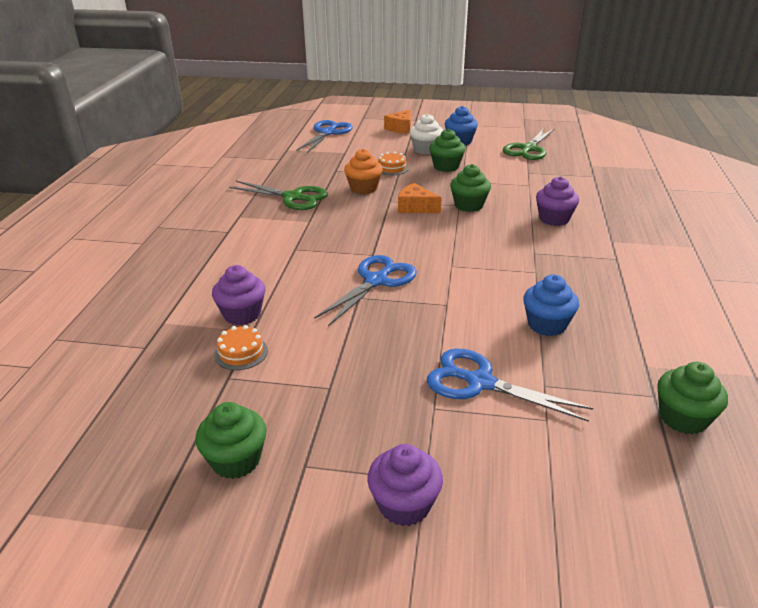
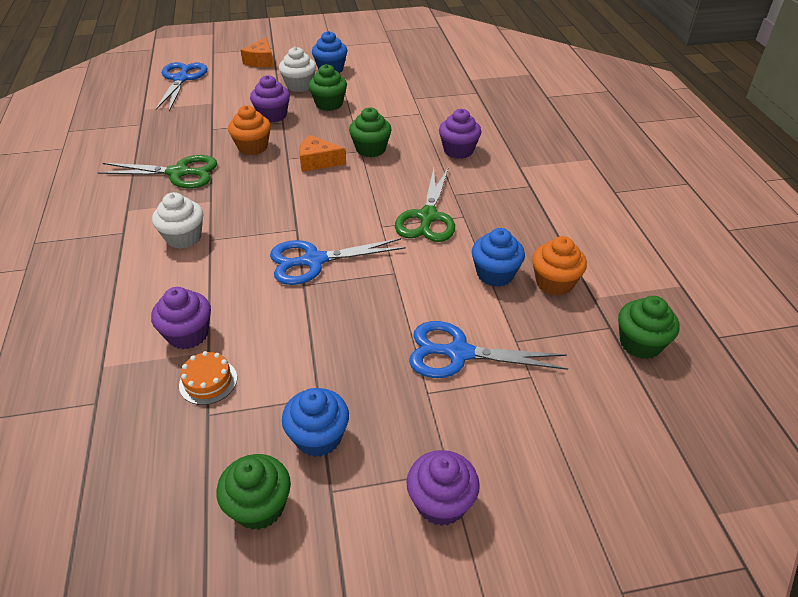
camera: 20 degrees left, 10 degrees up
(274, 243) = (184, 237): none -> white cupcake
(314, 419) = (318, 437): none -> blue cupcake
(376, 281) = (314, 261): blue scissors -> blue scissors turned 120 degrees counterclockwise
(392, 168) = (272, 115): orange cake -> purple cupcake
(528, 149) = (403, 68): green scissors -> green scissors (427, 217)
(607, 344) = (554, 283): none -> orange cupcake

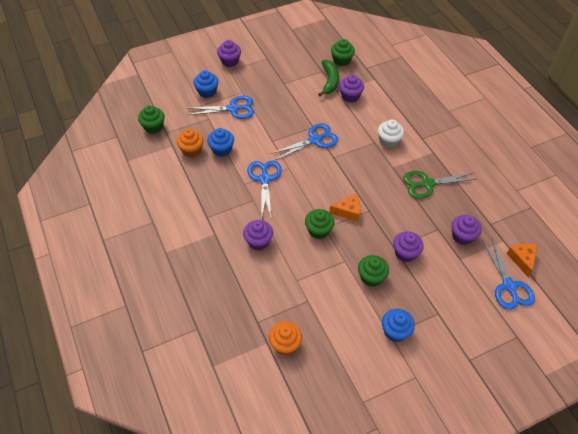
camera: 165 degrees right, 10 degrees up
(188, 119) = (462, 236): none -> purple cupcake
(208, 381) = (329, 81): orange cake -> green banana
(253, 147) = (398, 216): orange cupcake -> orange cupcake (285, 344)
(259, 506) = (288, 51): green cupcake -> green cupcake (341, 60)
(261, 61) = (464, 331): orange cheese -> orange cheese (522, 259)
(299, 86) = (408, 298): white cupcake -> none
(318, 437) = (278, 71): blue cupcake -> blue cupcake (207, 92)
(427, 217) = (264, 179): green scissors -> blue scissors

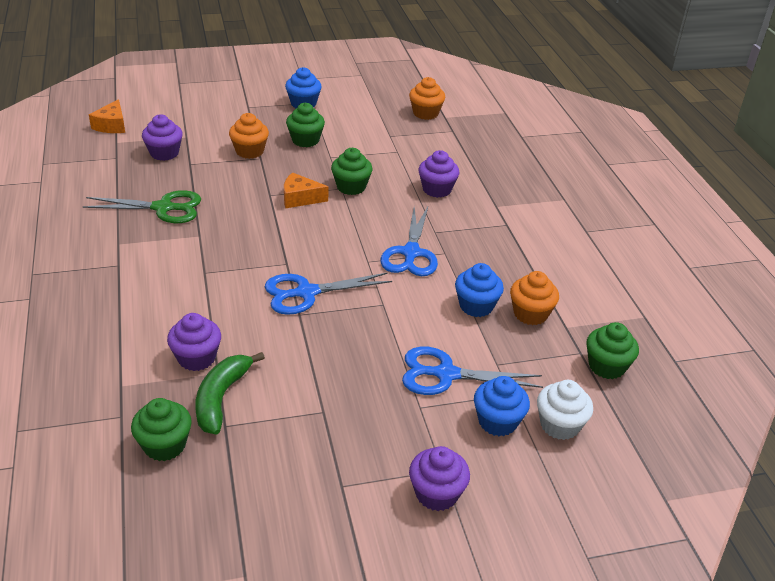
camera: 170 degrees left, 15 degrees down
(388, 141) = (178, 270): white cupcake -> white cupcake (559, 425)
(405, 253) = (250, 151): purple cupcake -> orange cupcake
(508, 286) = (150, 111): blue scissors -> none

